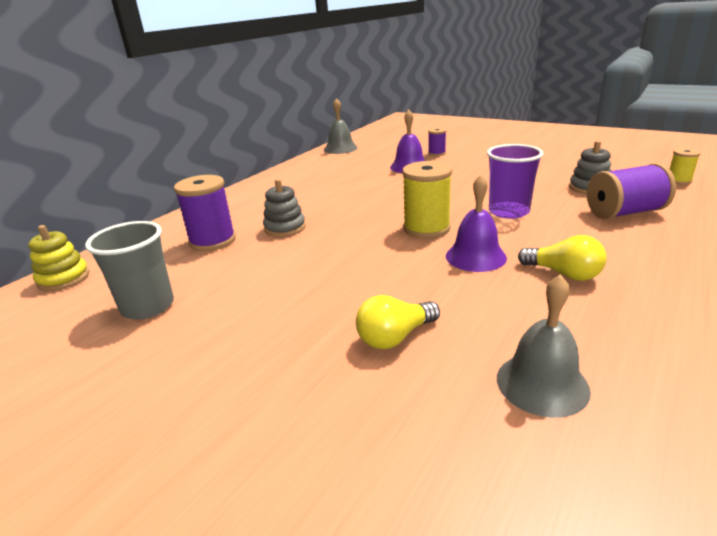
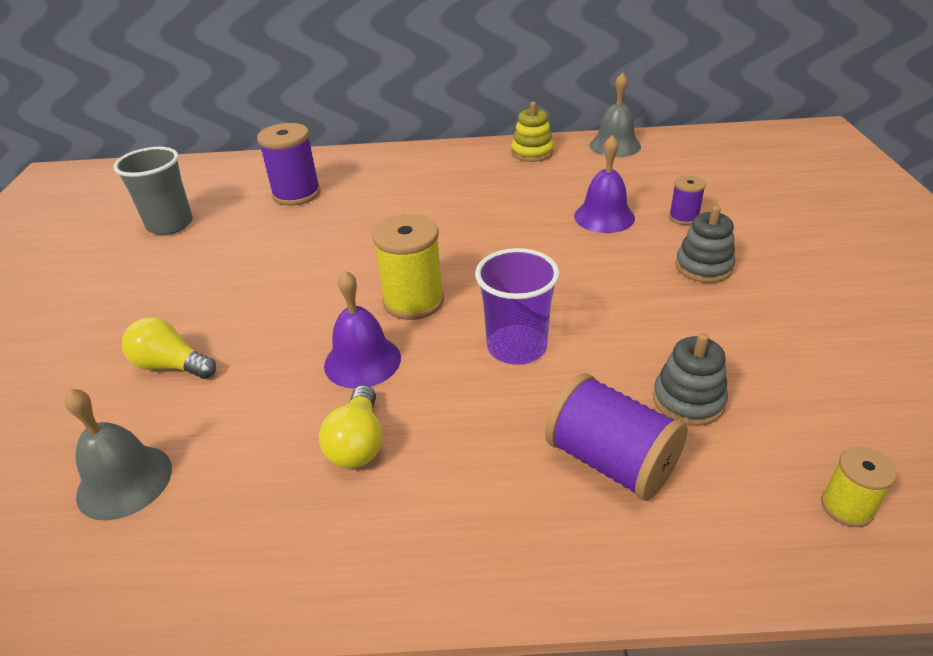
camera: 55 degrees right, 10 degrees up
(63, 279) = (195, 169): yellow stacking toy -> yellow stacking toy (532, 153)
(285, 228) = (350, 216): grey stacking toy -> grey stacking toy (703, 267)

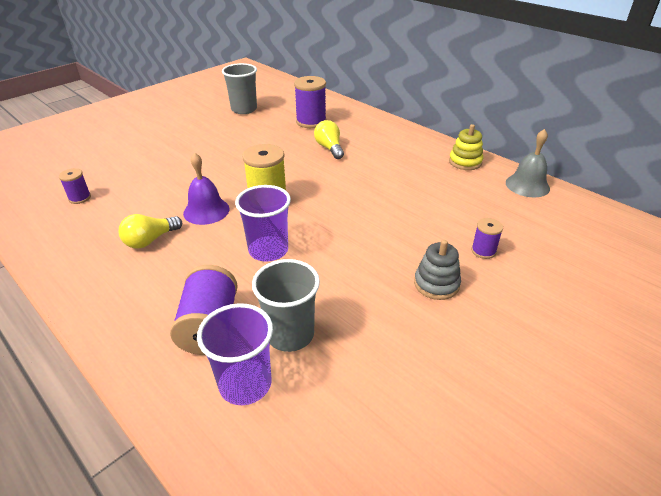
camera: 45 degrees right, 0 degrees up
(124, 481) = (80, 198): grey bell -> purple spool
(171, 365) = (153, 167): yellow light bulb -> yellow light bulb (329, 148)
(604, 217) = (435, 220): purple bell -> none
(688, 400) = (290, 334): grey stacking toy -> grey cup
(741, 474) = (245, 384): none -> purple cup
(846, 507) = (258, 445): yellow spool -> none

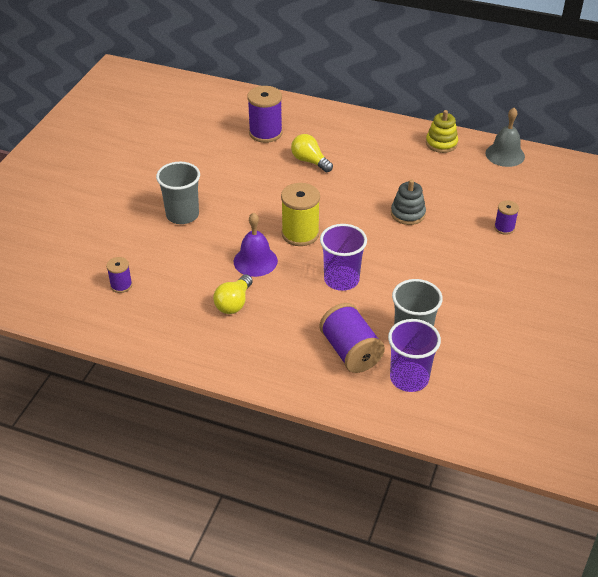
camera: 25 degrees left, 5 degrees up
(244, 109) = (180, 135): grey cup -> grey cup (182, 215)
(436, 284) = (486, 266): grey stacking toy -> grey stacking toy (408, 214)

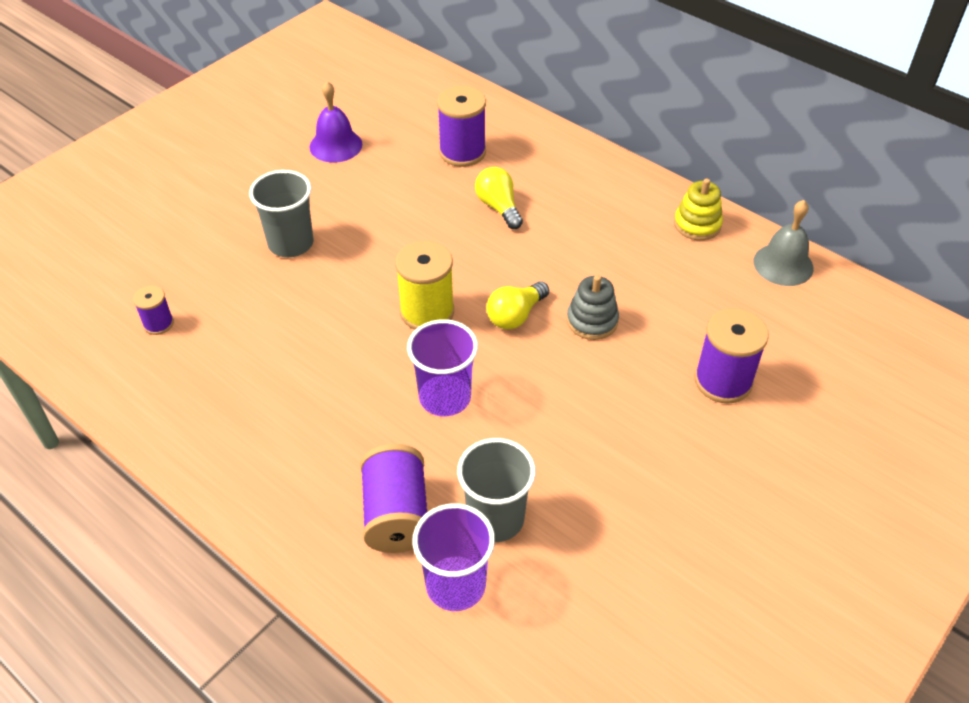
camera: 20 degrees right, 5 degrees up
(234, 303) = (283, 391): yellow light bulb -> yellow light bulb (515, 315)
(255, 261) = (345, 336): purple bell -> purple bell (335, 145)
(504, 228) = (723, 381): purple spool -> purple spool, size x1.83

